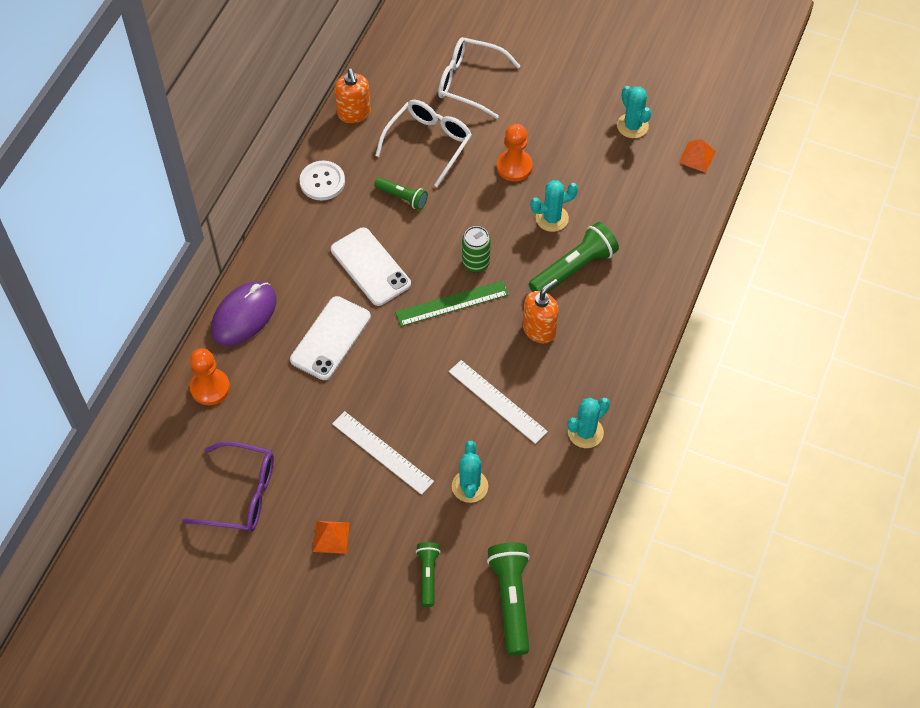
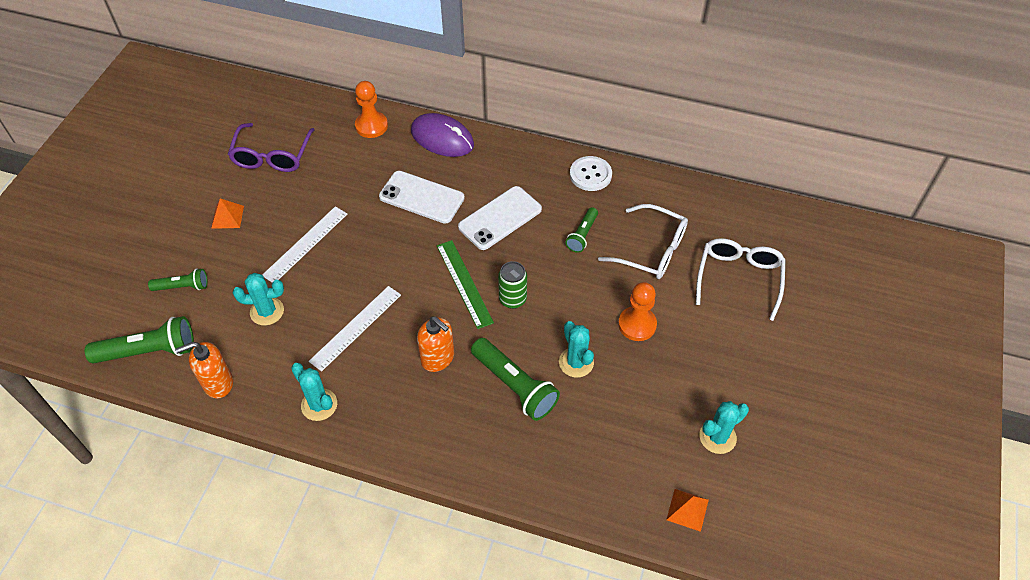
camera: 85 degrees right, 5 degrees down
(354, 113) = (675, 189): orange soap dispenser -> orange soap dispenser (218, 383)

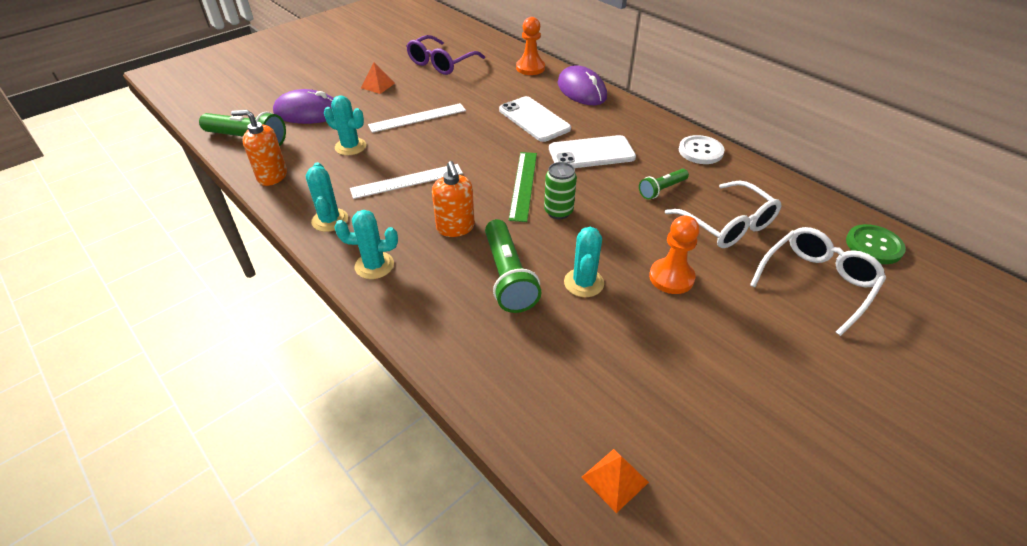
camera: 30 degrees right, 10 degrees down
(182, 287) = (308, 112): green flashlight -> purple mouse
(717, 437) = (701, 421): turquoise cactus -> turquoise cactus (374, 265)
(762, 222) = (874, 246): none -> green button

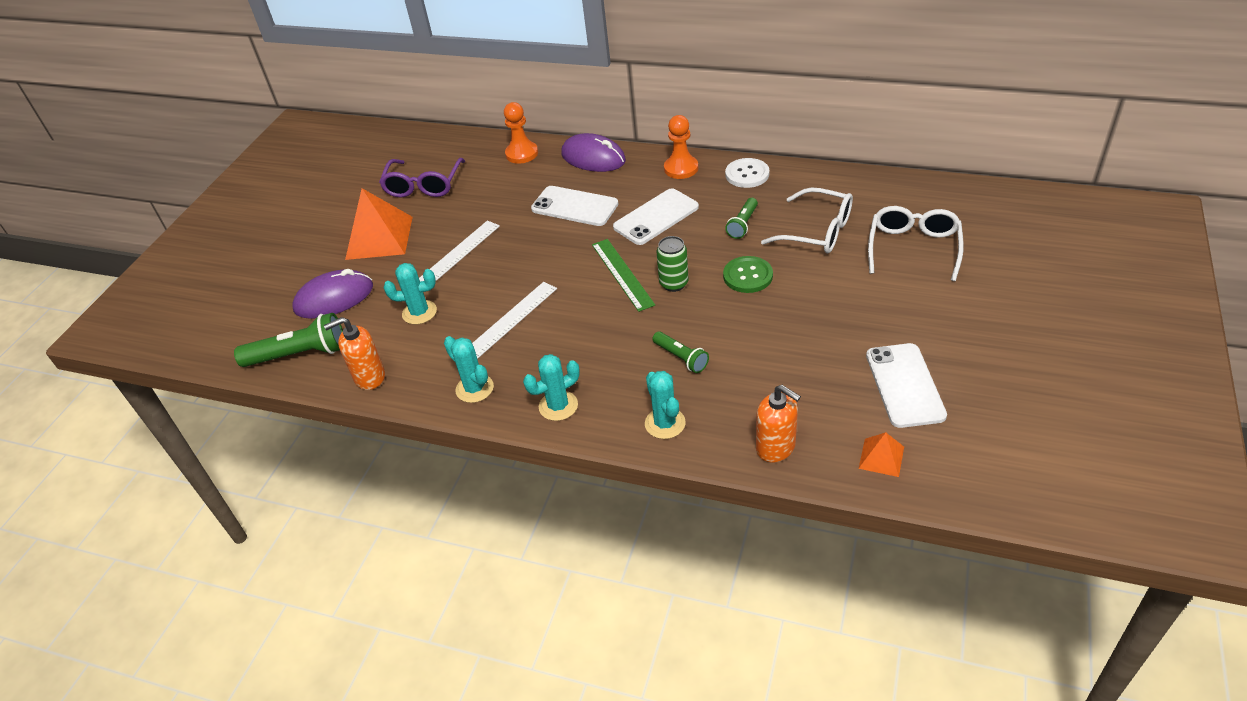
camera: 25 degrees left, 0 degrees up
(378, 85) = (379, 238): orange pyramid -> orange pyramid, size x2.06
(455, 228) = (598, 339): orange soap dispenser -> orange soap dispenser (776, 447)
(508, 276) = (681, 358): green flashlight -> green flashlight, size x0.58
(583, 283) = (745, 333): turquoise cactus -> turquoise cactus (665, 423)
(671, 277) = (808, 295): orange pawn -> orange pawn (681, 168)
(701, 415) = (904, 385): none -> white phone
(874, 246) = (933, 199): green button -> green button (748, 276)

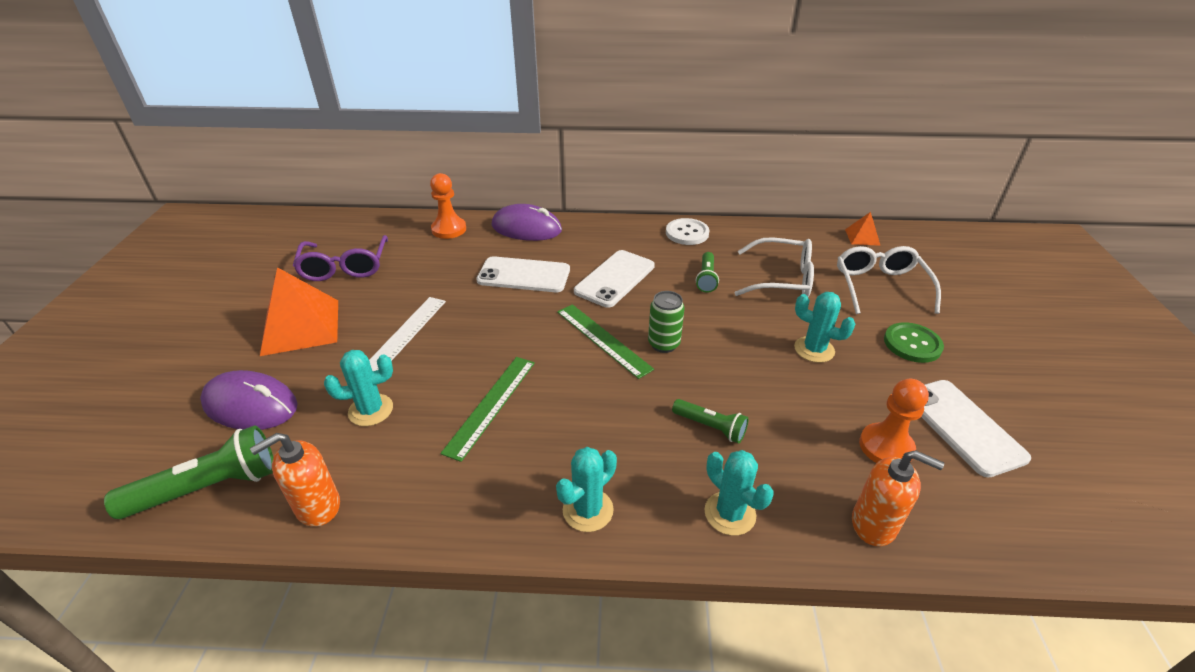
camera: 20 degrees left, 5 degrees down
(334, 298) = (251, 405): purple mouse -> purple mouse turned 60 degrees clockwise
(474, 388) = (470, 502): turquoise cactus -> turquoise cactus (814, 349)
(511, 319) = (491, 405): white ruler -> green ruler
(681, 168) = (620, 232): orange pawn -> orange pawn (886, 447)
(748, 276) = (737, 328): green button -> green button (912, 344)
(881, 457) = (995, 518): orange pyramid -> orange pyramid (862, 237)

